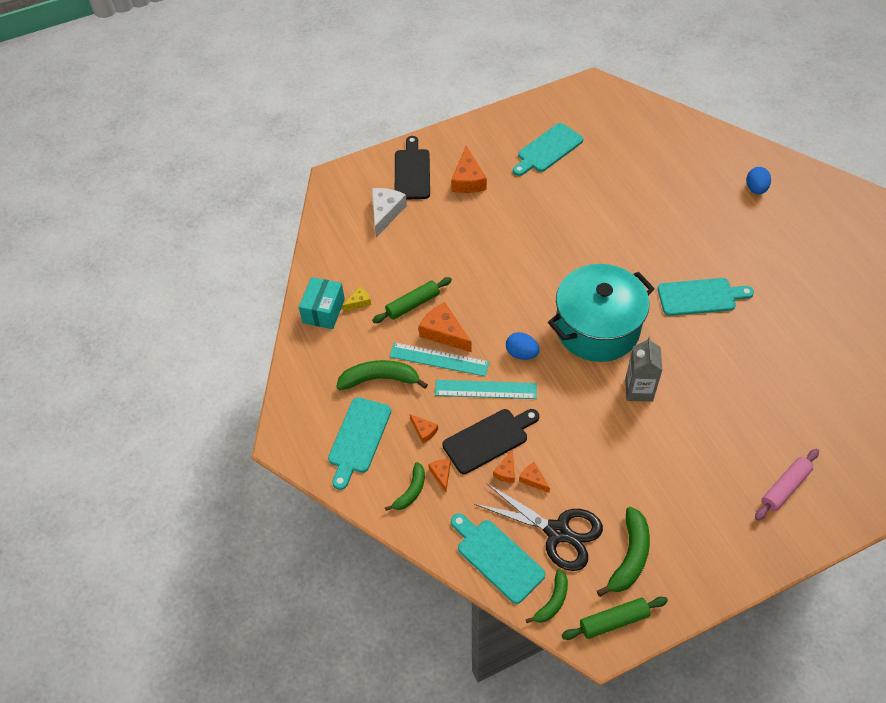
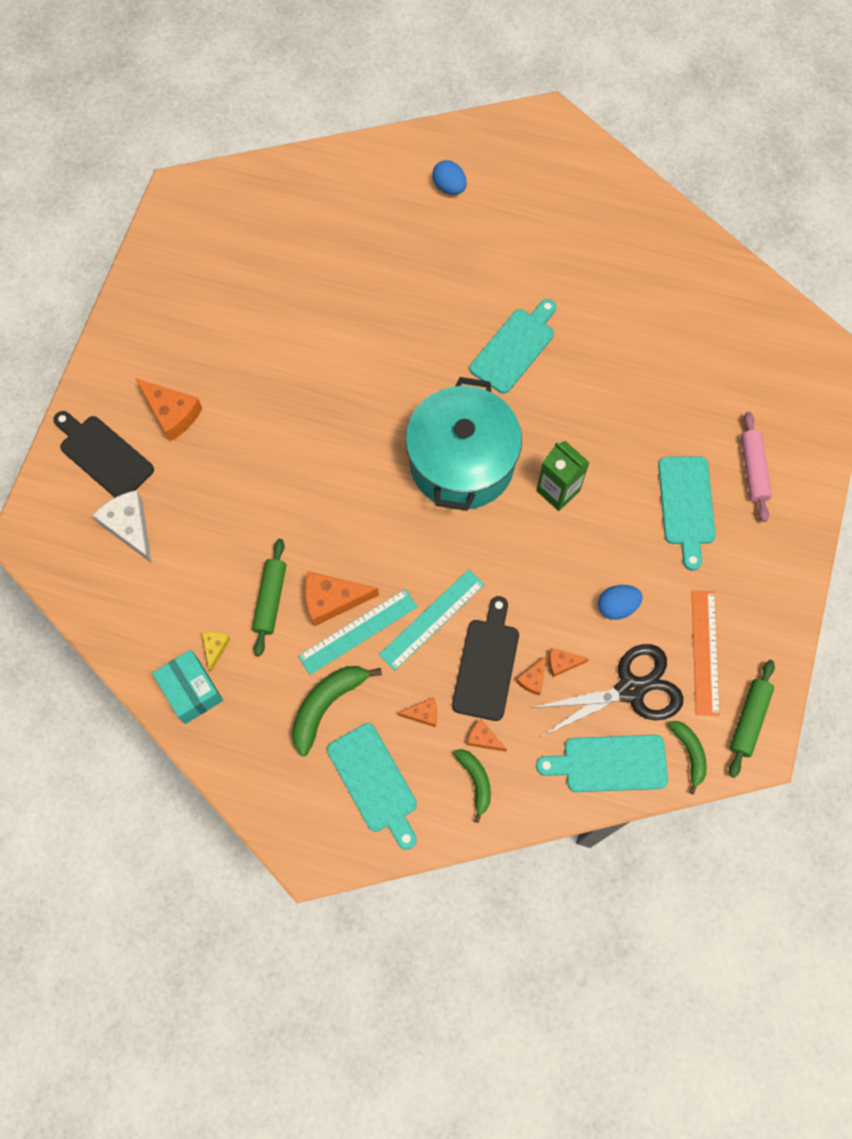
camera: 50 degrees left, 15 degrees up
(506, 471) = (533, 679): orange cheese -> orange cheese turned 60 degrees clockwise
(521, 353) = (424, 552): blue egg -> blue egg (617, 606)
(548, 149) = (214, 309): turquoise cutting board -> turquoise cutting board (686, 505)
(629, 556) = (704, 652): green banana -> orange ruler
(639, 390) = (558, 490): grey carton -> green carton

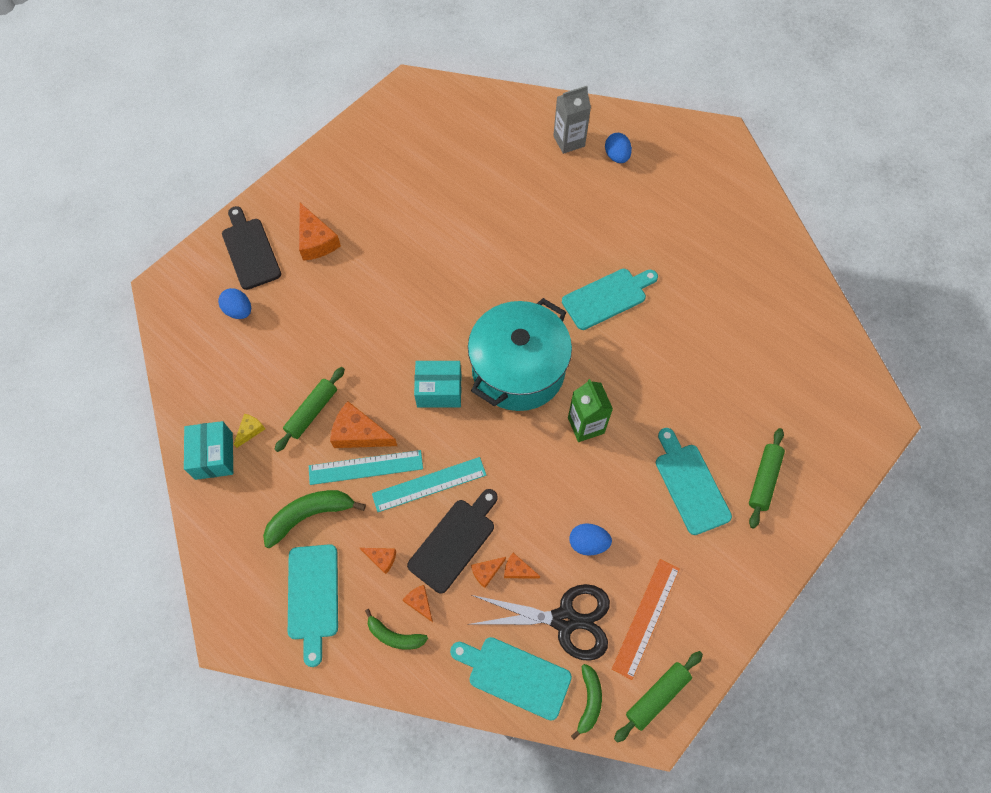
camera: 25 degrees right, 5 degrees down
(129, 527) = (239, 311): white cheese -> blue egg
(389, 189) = (569, 141): none -> grey carton
(391, 519) = (439, 390): none -> turquoise box
(475, 781) = (394, 636): green banana -> green banana turned 105 degrees clockwise
(686, 505) = (690, 484): turquoise cutting board -> turquoise cutting board turned 135 degrees clockwise
(753, 470) = (764, 480): pink rolling pin -> green rolling pin

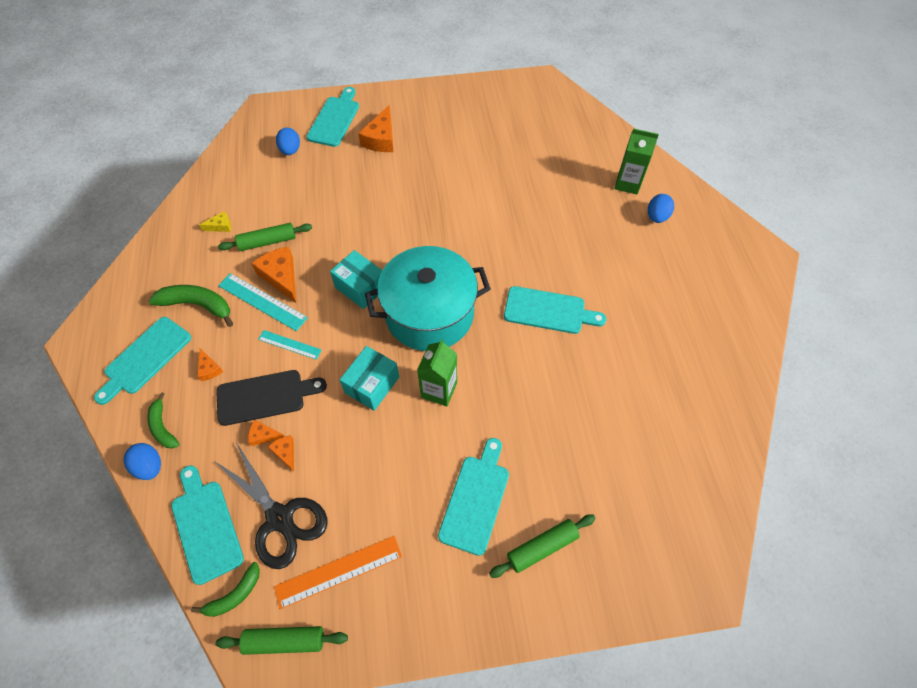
camera: 40 degrees right, 5 degrees down
(214, 456) = (185, 226): turquoise box -> turquoise box (372, 385)
(250, 250) = (335, 119): black cutting board -> turquoise cutting board
(420, 603) = (201, 419): orange cheese -> none
(429, 484) = (289, 344): turquoise ruler -> turquoise ruler, size x0.62
(569, 141) = (627, 183): grey carton -> green carton
(588, 543) = (353, 477): blue egg -> blue egg (150, 466)

